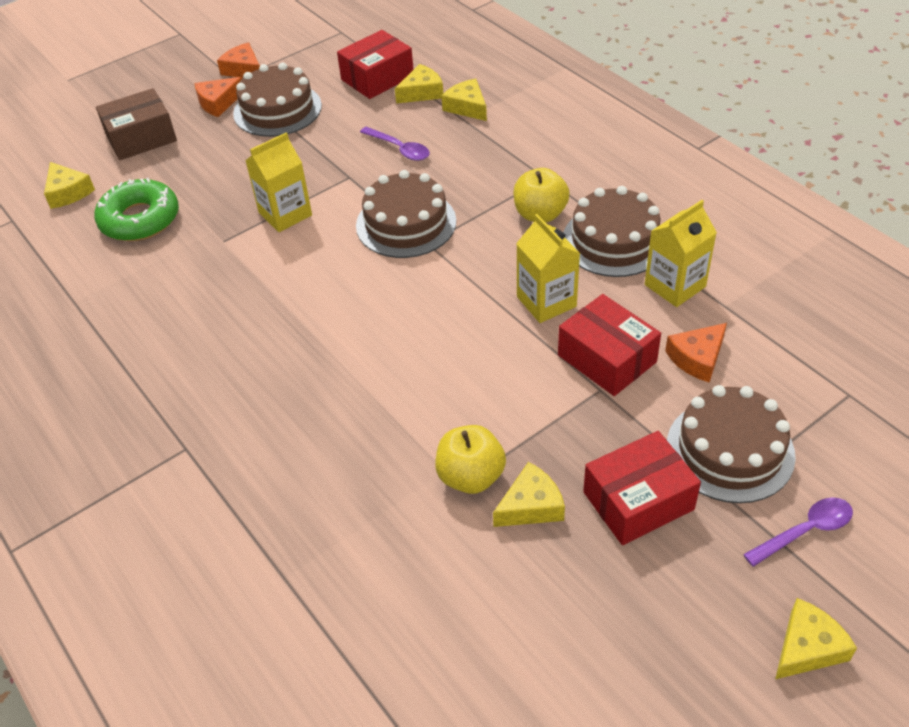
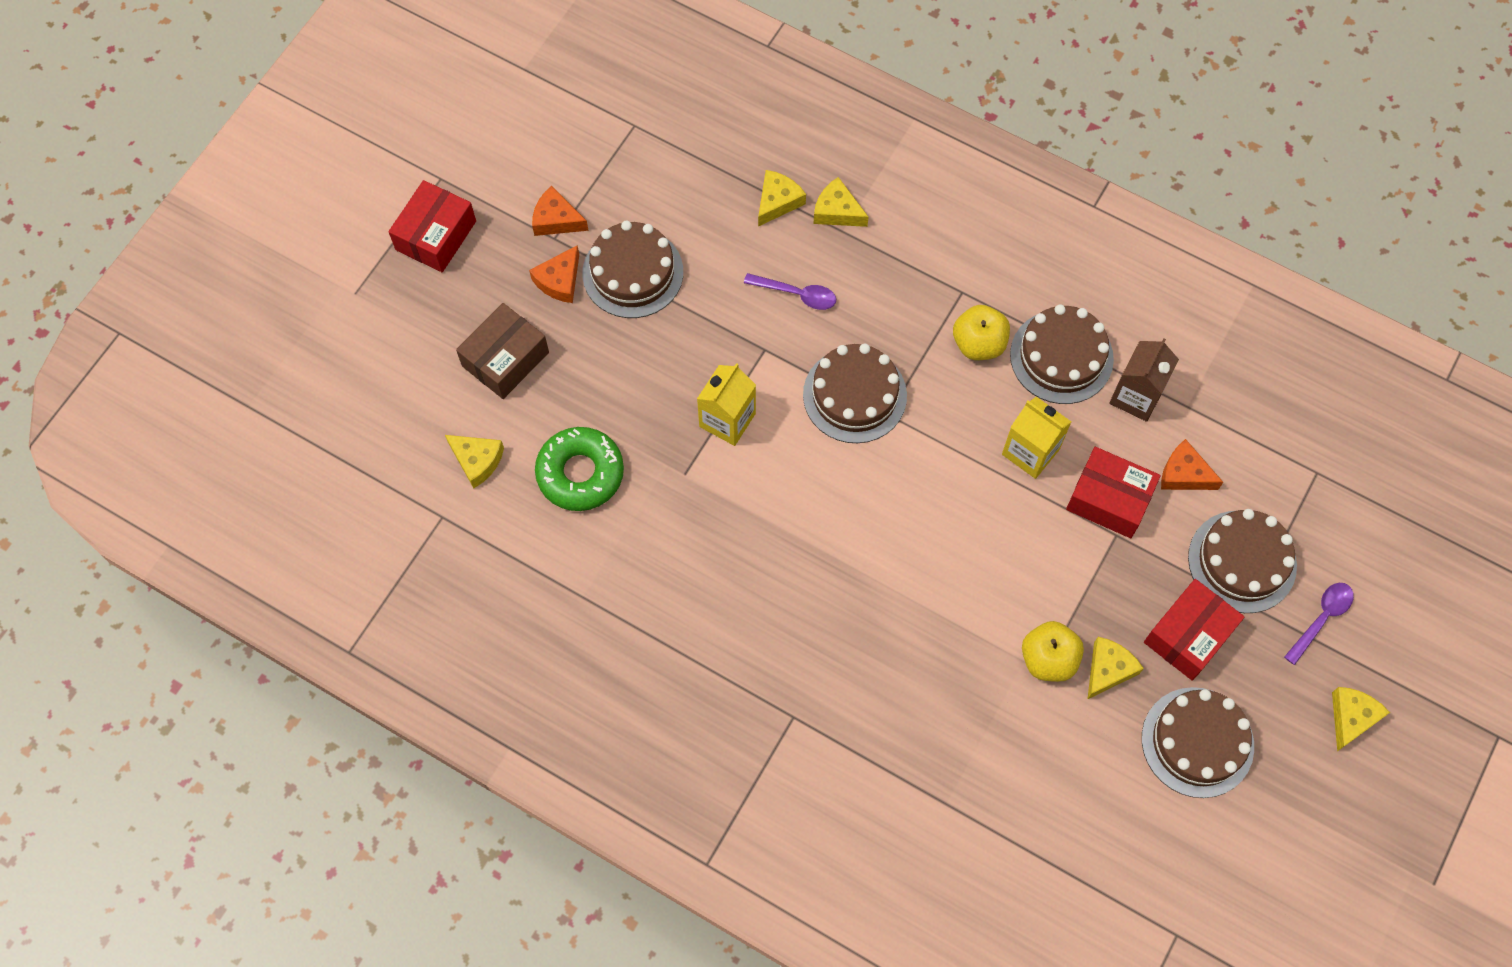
camera: 25 degrees left, 20 degrees up
(377, 78) = (717, 192): red box -> red box (436, 235)
(600, 610) = (1197, 742): none -> brown cake
(675, 286) = (1136, 396): yellow carton -> brown carton
(697, 358) = (1184, 474): orange cheese -> orange cheese turned 90 degrees clockwise

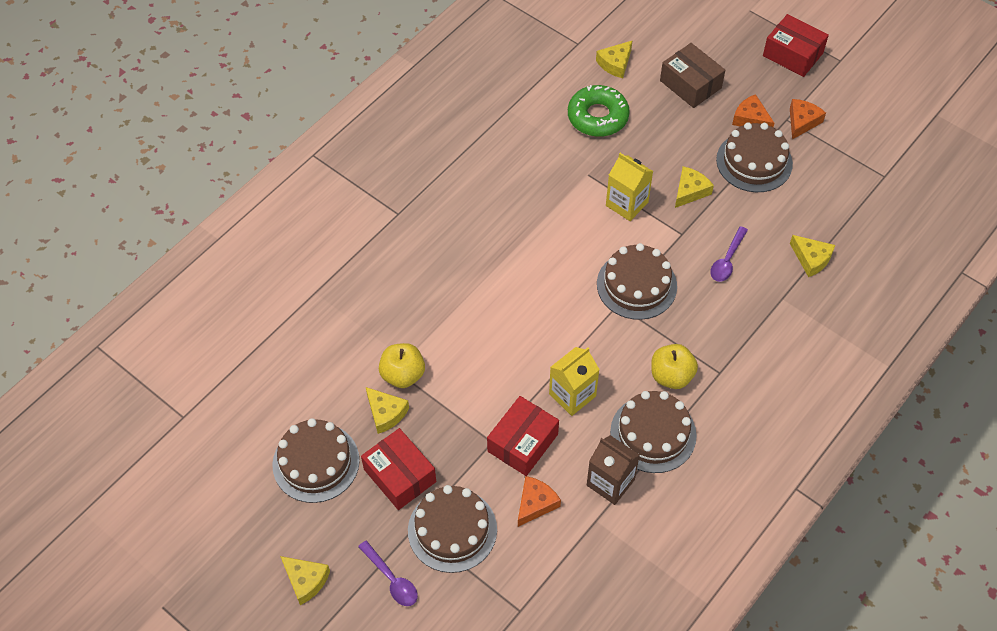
camera: 100 degrees right, 10 degrees down
(837, 211) = (800, 297): yellow cheese -> yellow cheese (690, 191)

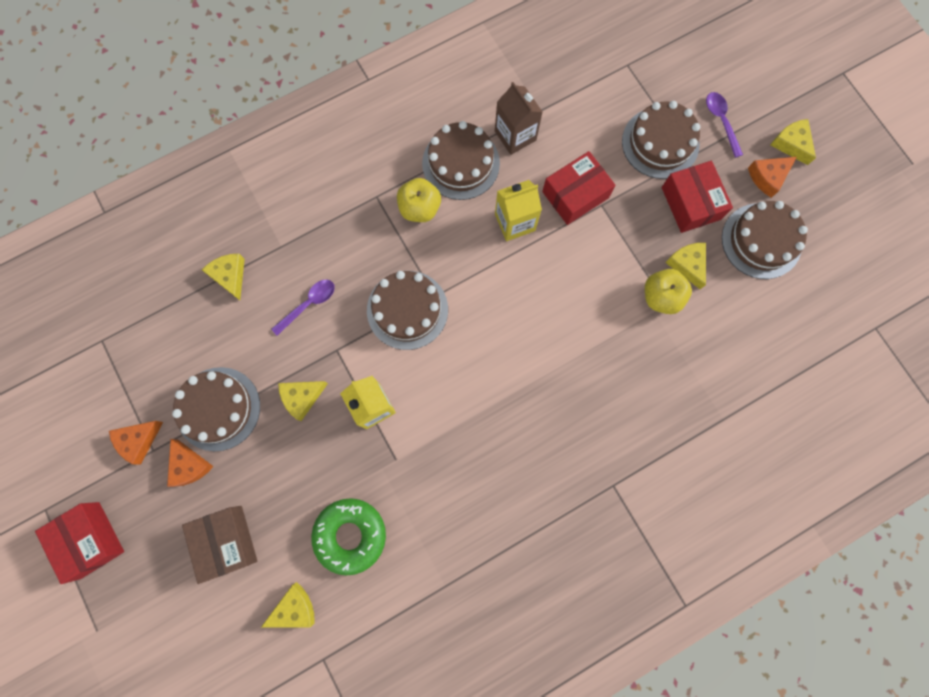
camera: 160 degrees left, 20 degrees up
(535, 503) = (584, 140): orange cheese -> orange cheese (767, 177)

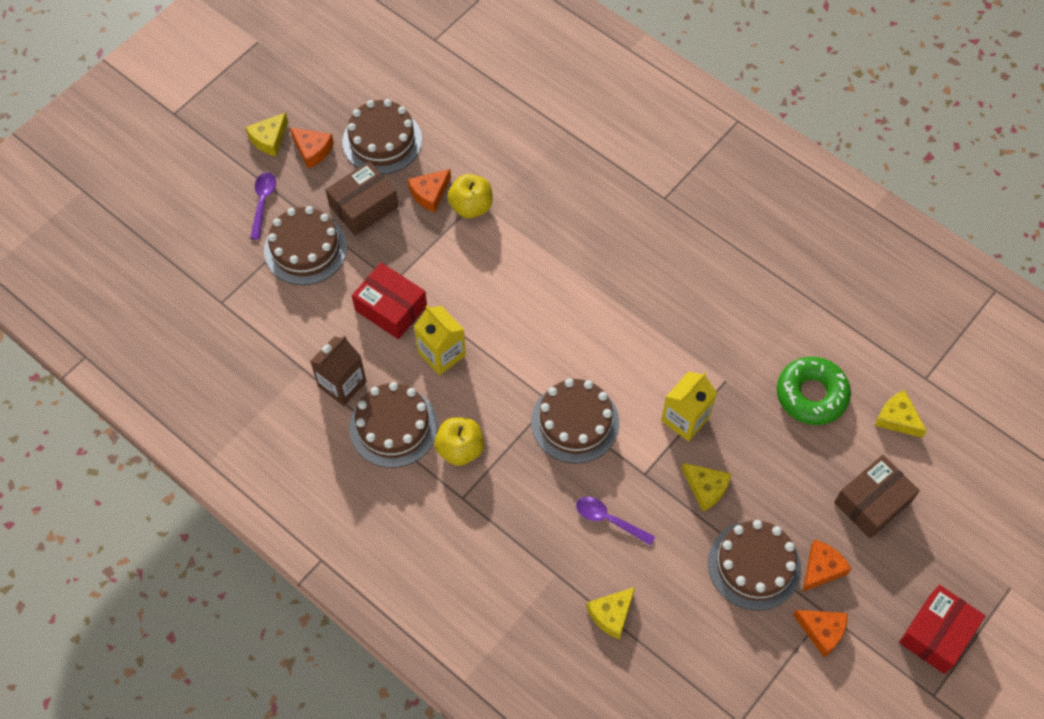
camera: 110 degrees left, 15 degrees down
(687, 265) = (430, 193): yellow cheese -> orange cheese
(690, 203) = (363, 206): red box -> brown box
(721, 121) = (263, 202): purple spoon -> purple spoon turned 135 degrees clockwise

